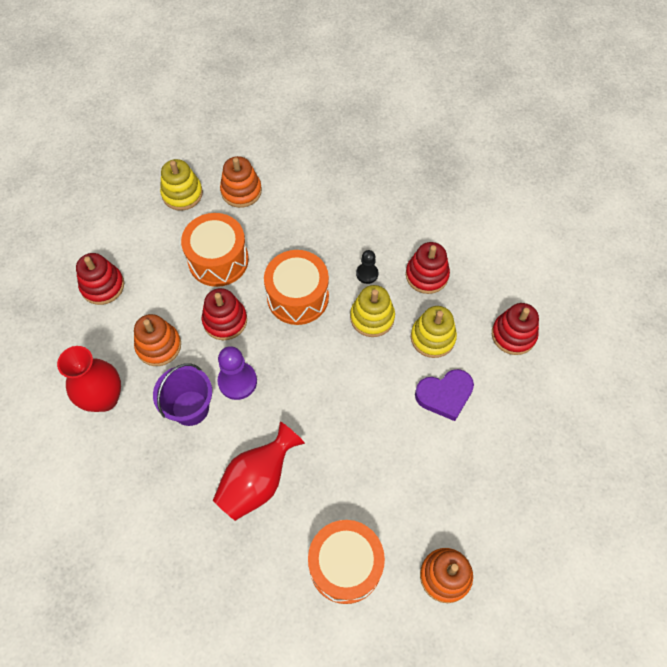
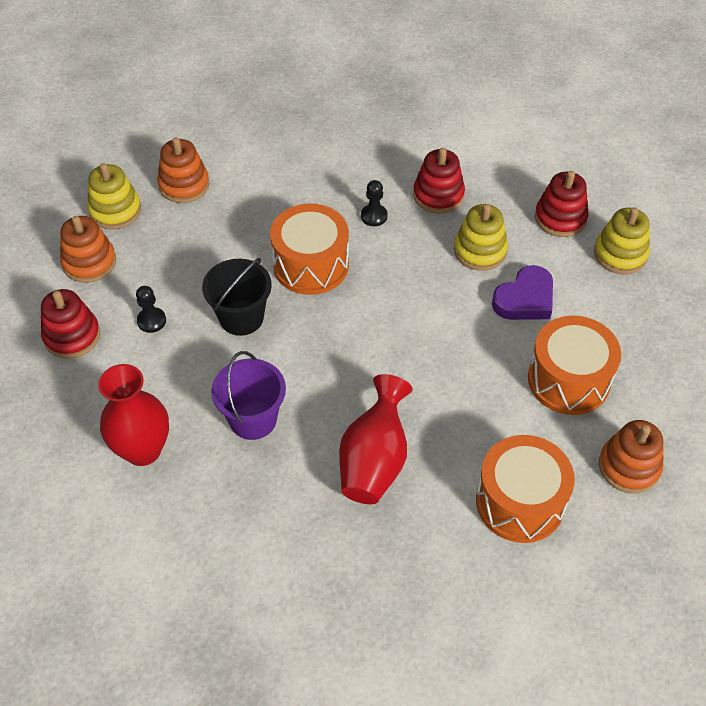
camera: 25 degrees left, 10 degrees down
(158, 346) = (177, 371): orange stacking toy -> orange stacking toy (89, 262)
(161, 296) = (151, 321): none -> black pawn
(218, 260) = (197, 261): orange drum -> orange drum (568, 380)
(225, 320) = (241, 317): red stacking toy -> black bucket
(237, 381) = (292, 372): purple pawn -> none
(372, 317) = (404, 255): yellow stacking toy -> yellow stacking toy (620, 254)

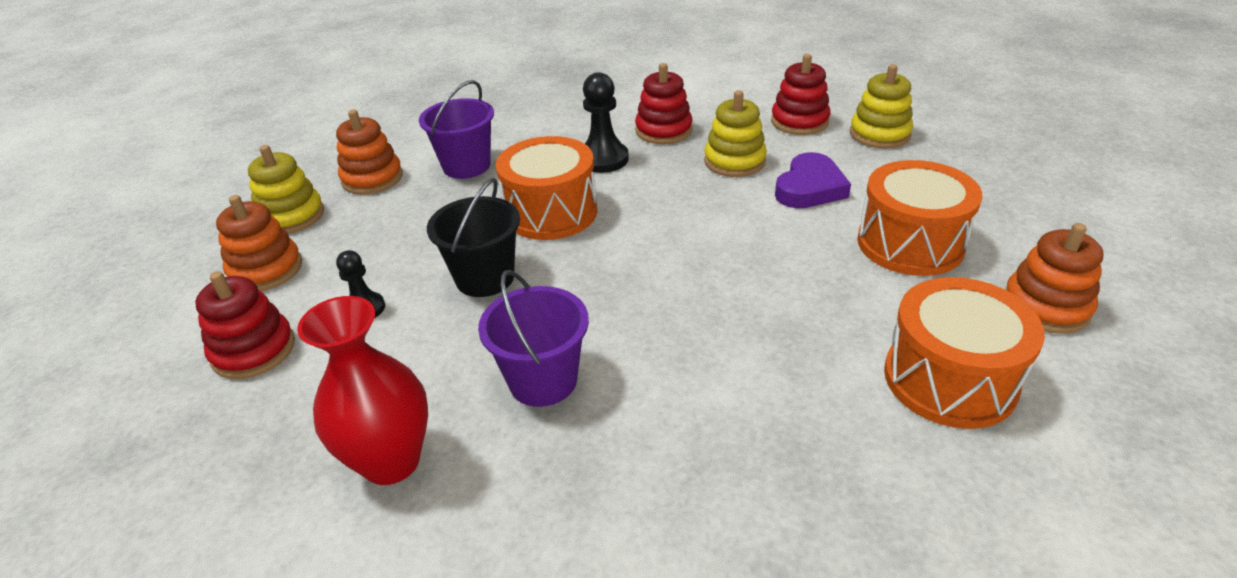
camera: 15 degrees left, 15 degrees down
(261, 191) = (466, 166): none -> purple bucket
(374, 216) = (603, 159): black pawn -> black pawn, size x1.63
(374, 461) = (732, 384): red vase -> none

